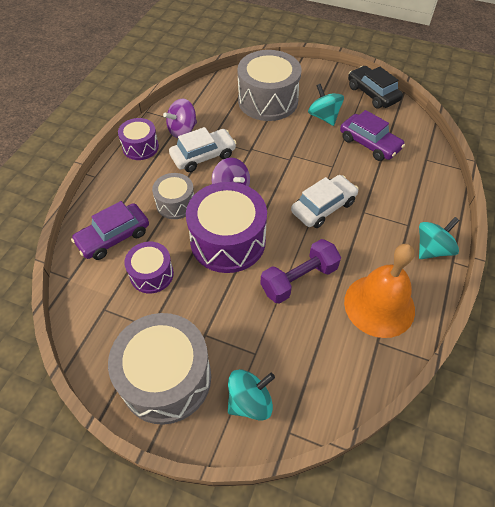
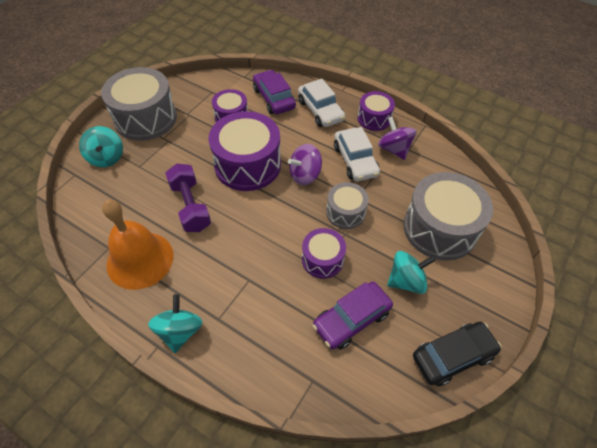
camera: 100 degrees right, 0 degrees up
(175, 203) = (299, 136): grey drum -> grey drum (345, 212)
(323, 166) = (322, 259): none -> purple drum
(323, 207) = (265, 244): white car -> white car (320, 110)
(432, 249) = (180, 331): turquoise spinning top -> turquoise spinning top turned 150 degrees counterclockwise

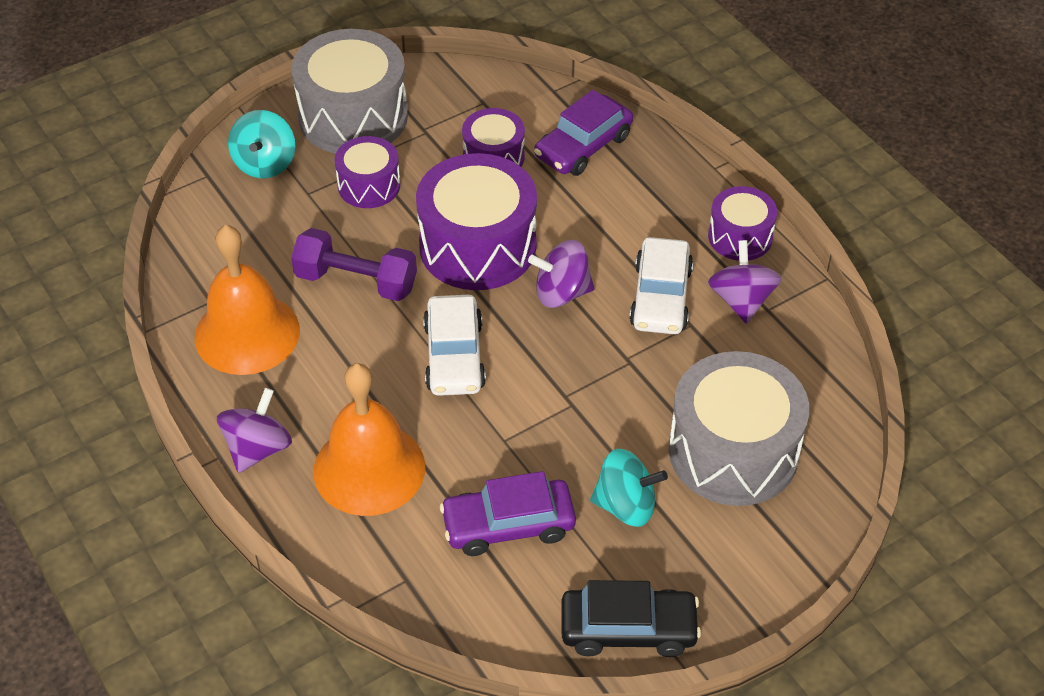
camera: 25 degrees right, 5 degrees down
(180, 331) = (258, 448): turquoise spinning top -> purple spinning top
(190, 206) = (356, 281): purple dumbbell -> purple dumbbell turned 75 degrees counterclockwise
(254, 316) = (369, 468): none -> orange bell
(274, 98) = (583, 146): purple car -> purple car turned 135 degrees counterclockwise
(320, 110) = (653, 193): white car -> white car (454, 356)
(322, 259) = (514, 429): purple drum -> purple drum (369, 185)
(345, 212) = (593, 373): grey drum -> none

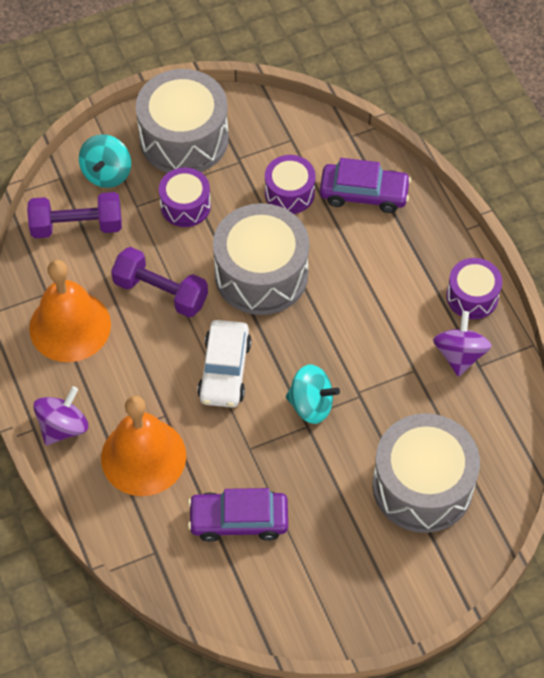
camera: 10 degrees right, 10 degrees up
(237, 223) = (77, 226): none -> purple dumbbell
(477, 246) = (261, 274): purple drum -> grey drum
(561, 293) = (319, 327): purple spinning top -> none
(583, 146) = (364, 193): purple car -> purple car turned 135 degrees counterclockwise
(626, 505) = (330, 518): turquoise spinning top -> turquoise spinning top (311, 404)
(628, 629) = (310, 619): black car -> none
(661, 297) = (396, 342): white car -> none

